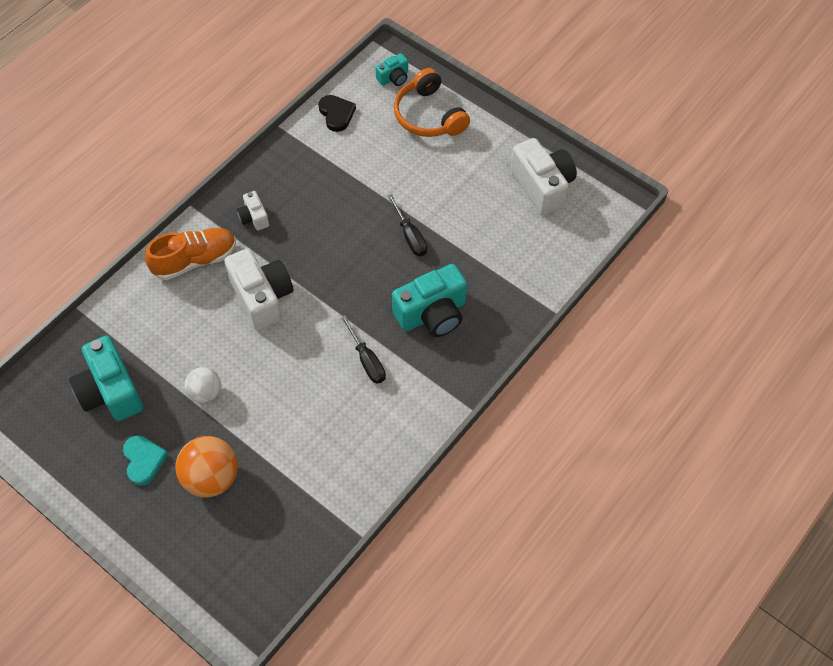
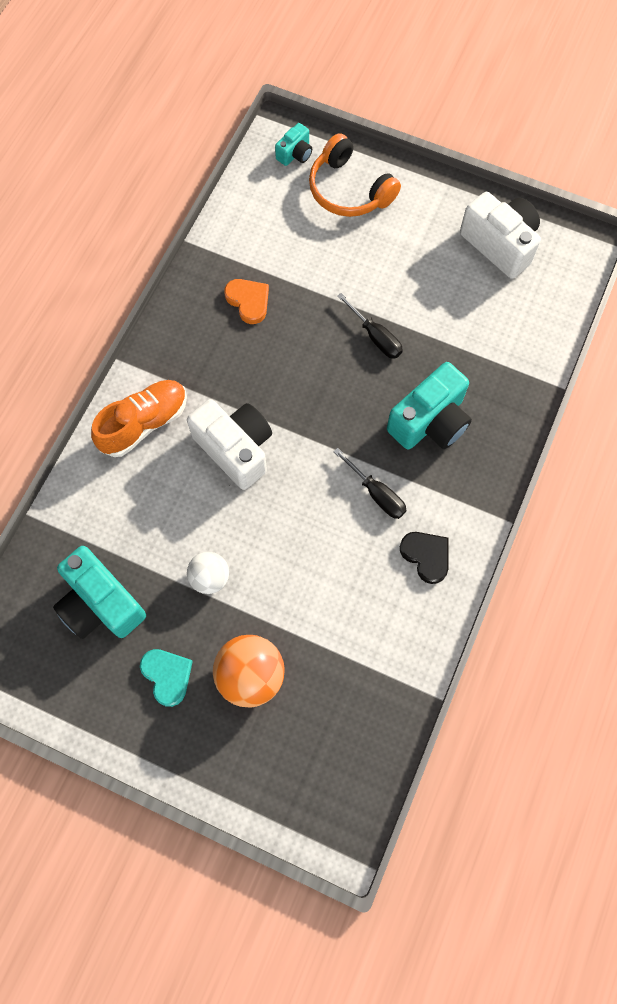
camera: 15 degrees left, 10 degrees up
(254, 217) = (194, 356): white camera -> none
(314, 185) = (248, 301): none -> orange heart
(336, 114) = (246, 211): black heart -> black heart (426, 556)

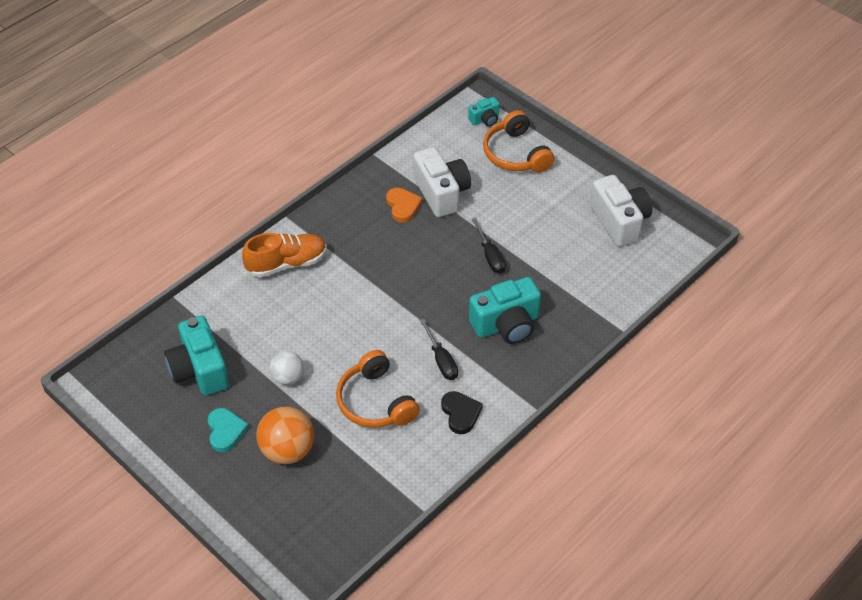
camera: 20 degrees right, 20 degrees down
(235, 449) = (347, 299): white camera -> white camera (441, 193)
(325, 574) = (375, 401): none -> orange headphones

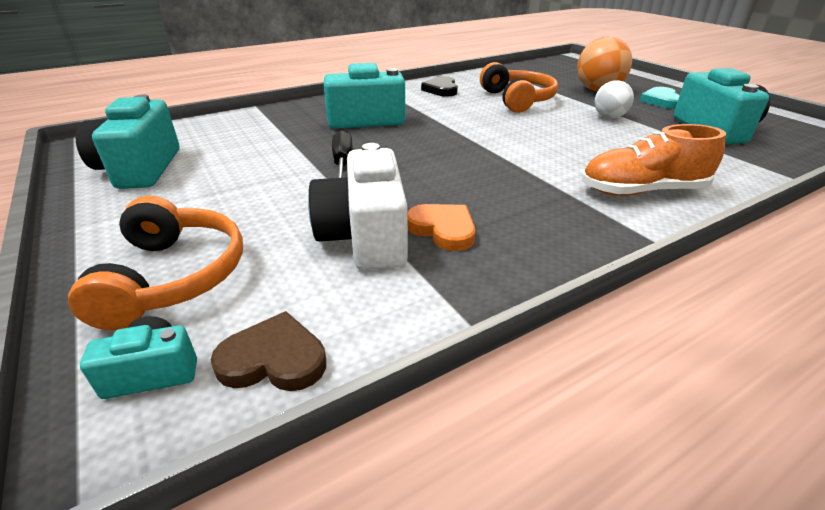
camera: 165 degrees left, 15 degrees down
(403, 206) = (443, 229): orange heart -> orange heart turned 135 degrees clockwise
(441, 360) = (446, 110): black screwdriver -> none
(446, 131) = (274, 359): none -> brown heart
(619, 221) = (140, 169): white camera -> turquoise camera

